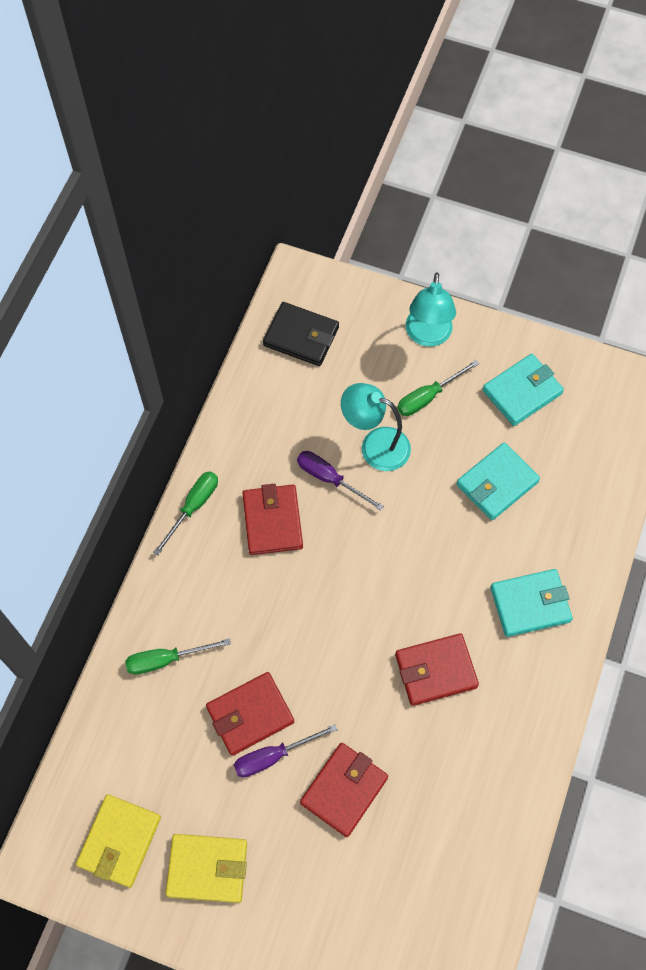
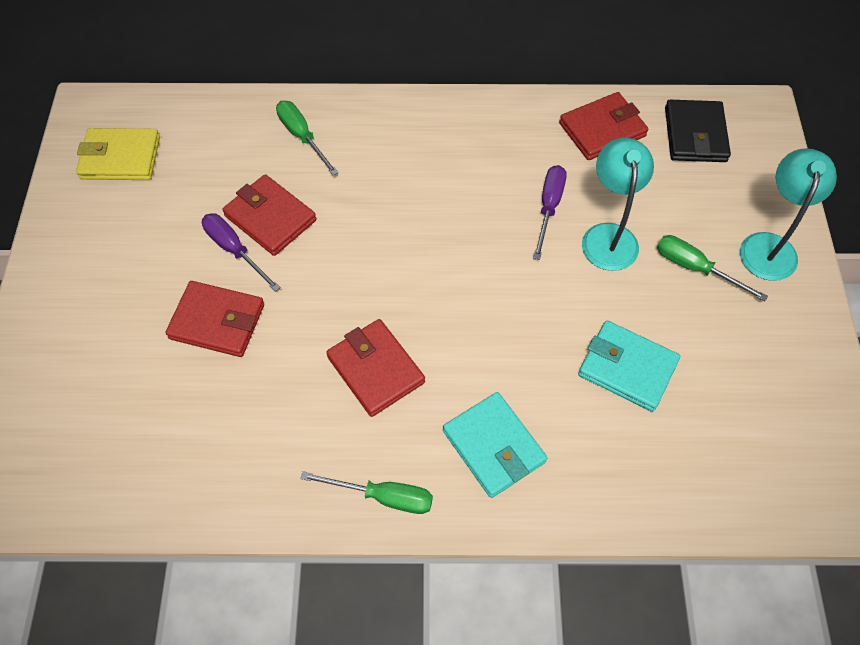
camera: 70 degrees right, 5 degrees down
(193, 507) = (462, 108): green screwdriver -> green screwdriver (383, 496)
(207, 868) = (110, 231): yellow wallet -> none
(272, 521) = (478, 174): red wallet -> red wallet (602, 129)
(427, 336) = (769, 246): turquoise lamp -> turquoise lamp turned 120 degrees clockwise
(522, 392) = (759, 362): turquoise wallet -> none

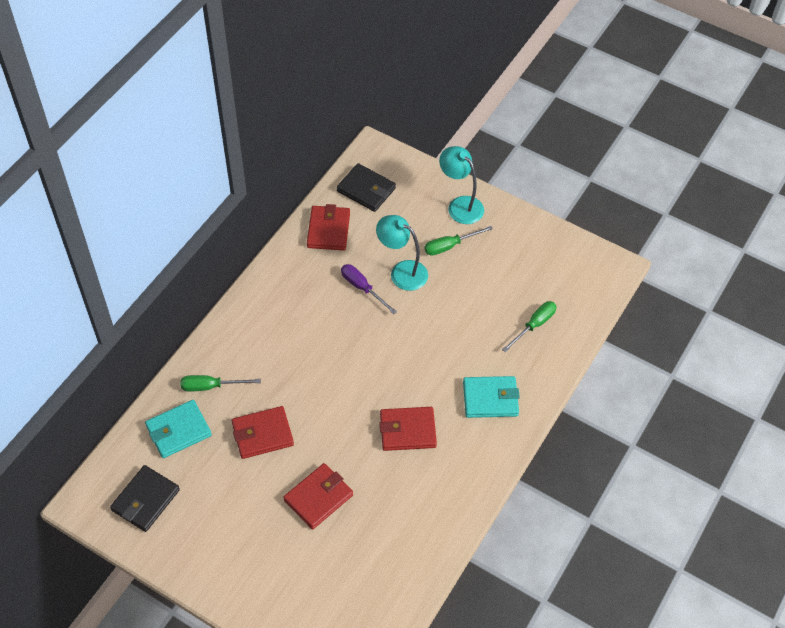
camera: 60 degrees left, 5 degrees down
(120, 158) = (145, 500): yellow wallet -> black wallet
(234, 250) = (272, 465): purple screwdriver -> none
(383, 496) = (485, 465): green screwdriver -> green screwdriver (534, 325)
(627, 368) = (486, 313): turquoise wallet -> turquoise wallet (178, 431)

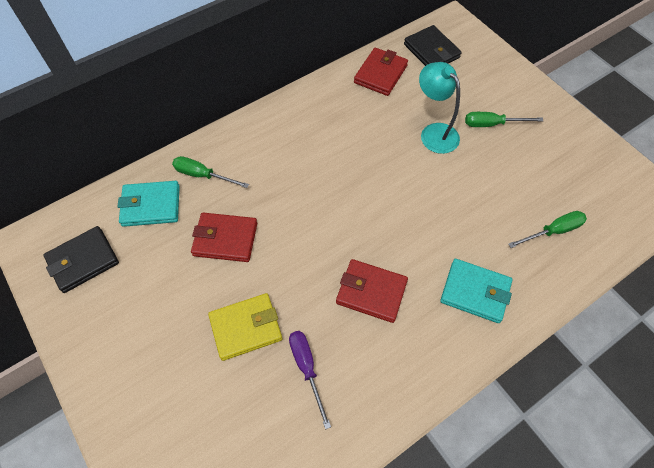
camera: 25 degrees right, 5 degrees up
(318, 498) = (246, 328): red wallet -> yellow wallet
(362, 288) = (389, 135): purple screwdriver -> purple screwdriver (307, 368)
(460, 205) = (517, 91): turquoise lamp -> none

